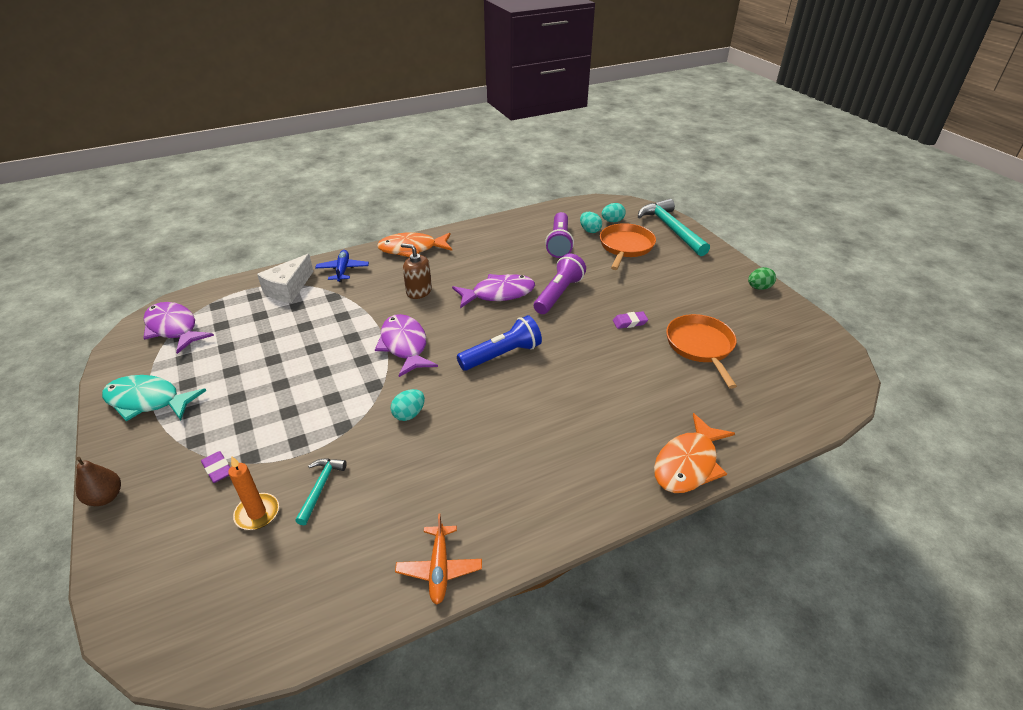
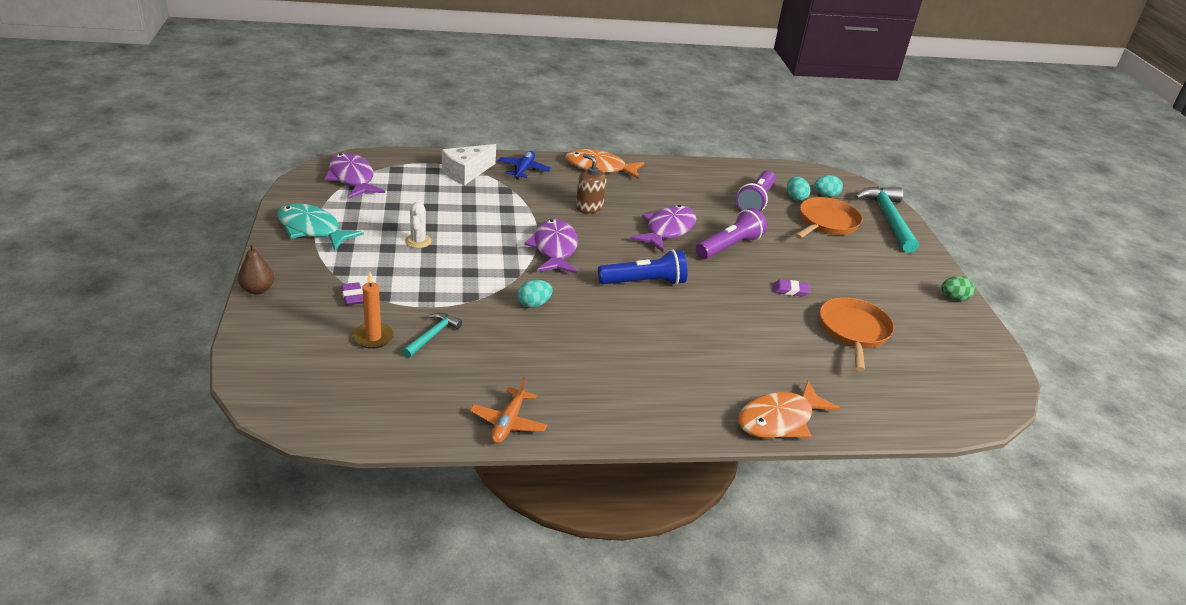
camera: 15 degrees right, 5 degrees down
(266, 379) = (418, 241): none -> white cactus
(498, 294) = (667, 230): purple fish -> purple fish turned 60 degrees counterclockwise

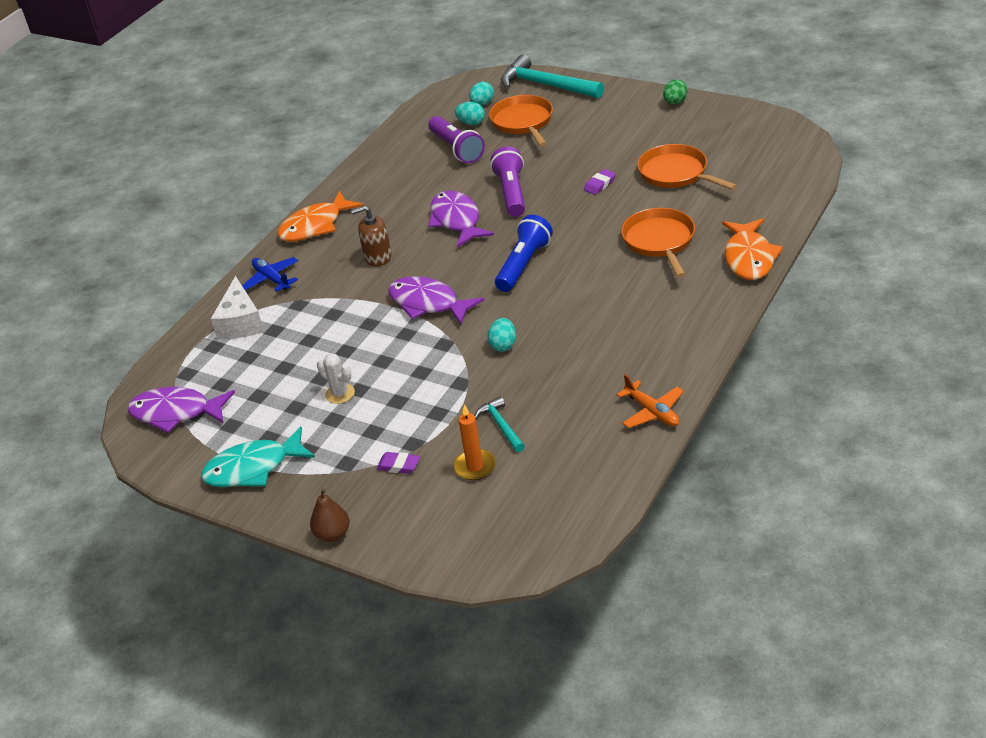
camera: 45 degrees left, 5 degrees up
(748, 352) = (659, 241): none -> orange pan

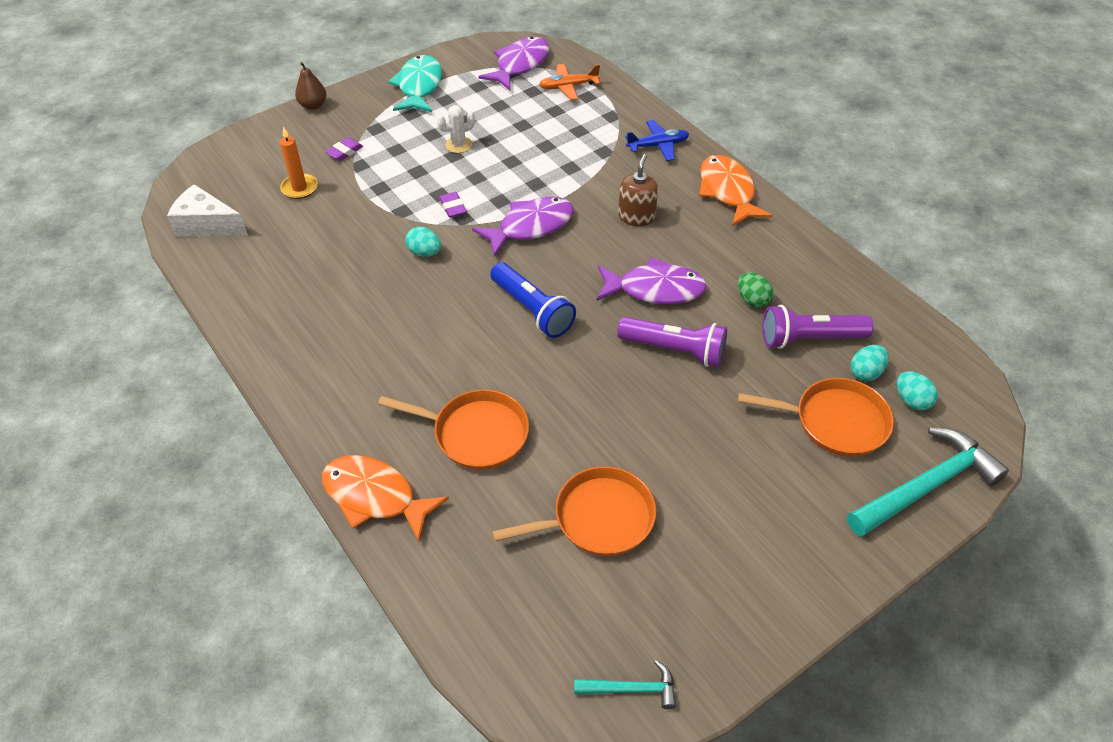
camera: 110 degrees right, 10 degrees up
(241, 322) = (607, 116): white cheese -> white cheese (206, 225)
(501, 426) = (327, 216): turquoise hammer -> turquoise hammer (631, 689)
(600, 184) = (632, 433): purple eraser -> purple eraser (453, 207)
(652, 412) = (243, 309): orange plane -> orange plane (568, 87)
(675, 102) = (781, 613): green egg -> green egg (752, 300)

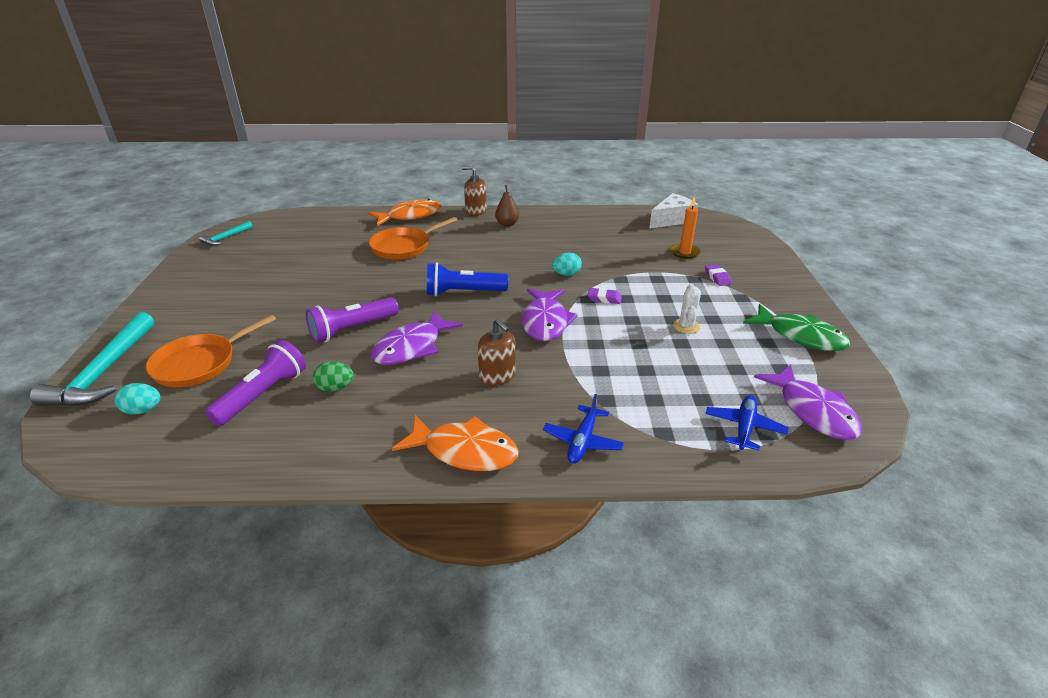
camera: 125 degrees right, 15 degrees down
(304, 427) = (476, 211): none -> brown soap dispenser
(313, 105) = (797, 281): brown pear -> brown pear (507, 224)
(419, 86) = (800, 336): turquoise fish -> green fish
(568, 87) = (744, 427): orange plane -> blue plane
(597, 518) = (303, 259): orange pan -> none
(865, 372) = (196, 403): turquoise egg -> none

